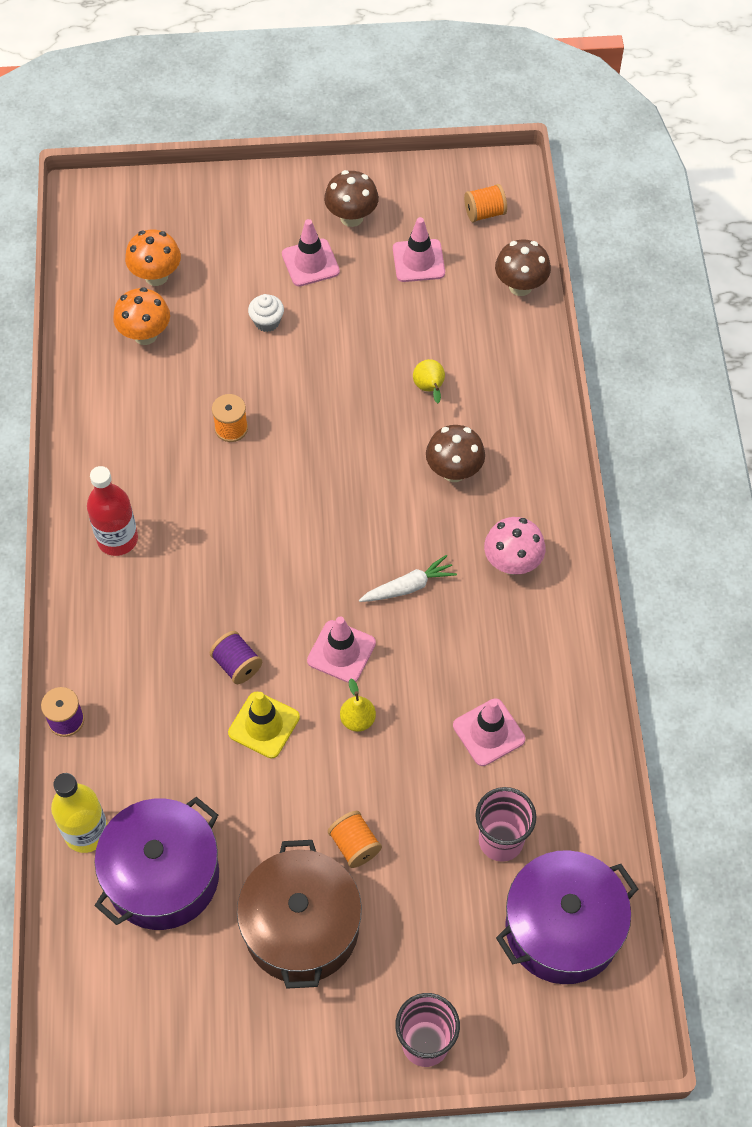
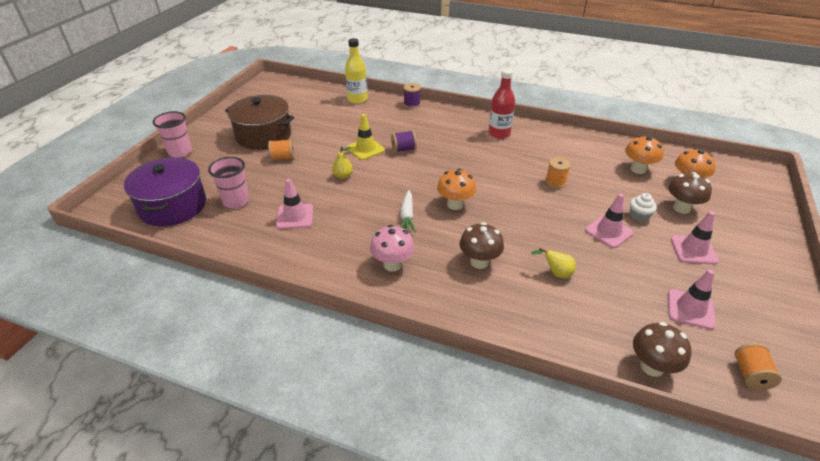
camera: 115 degrees right, 20 degrees down
(162, 876) = (321, 110): purple pot -> none
(341, 652) = (385, 181): pink traffic cone -> pink traffic cone (608, 232)
(351, 217) = (743, 285): brown mushroom -> brown mushroom (681, 208)
(351, 536) = (455, 204): none -> orange mushroom

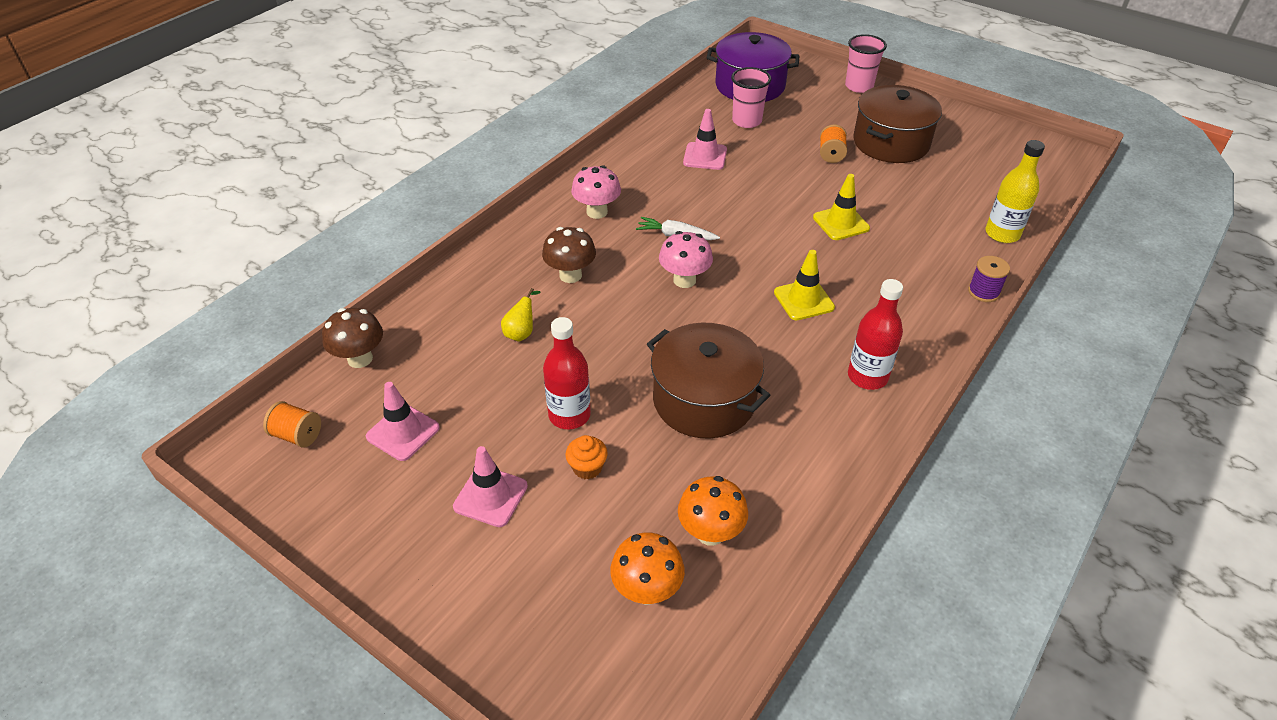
camera: 105 degrees right, 5 degrees up
(343, 176) = (777, 197): yellow pear -> none
(403, 149) = (833, 258): purple spool -> none
(449, 157) = (803, 300): none -> yellow traffic cone
(455, 204) = (684, 280): orange mushroom -> pink mushroom
(555, 182) = (704, 400): orange spool -> brown pot
(608, 232) = (569, 415): pink traffic cone -> red bottle
(639, 216) = (587, 468): white cupcake -> orange cupcake
(681, 208) = (583, 538): brown mushroom -> none

